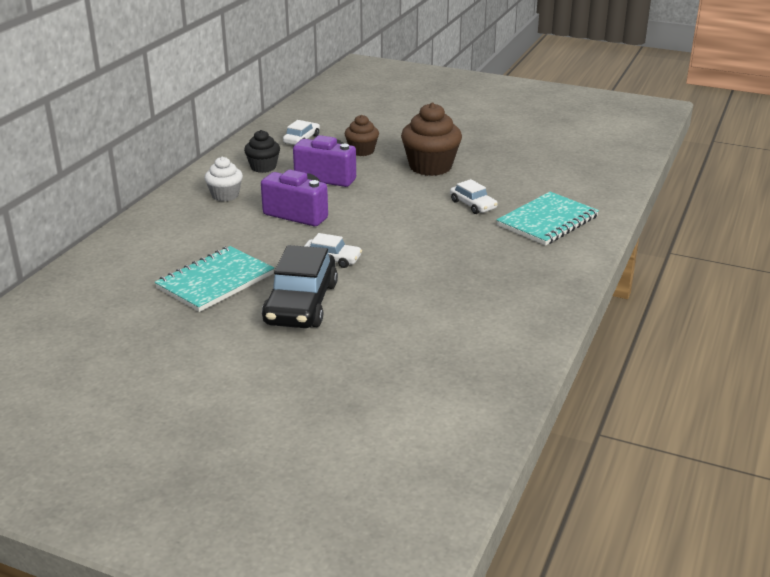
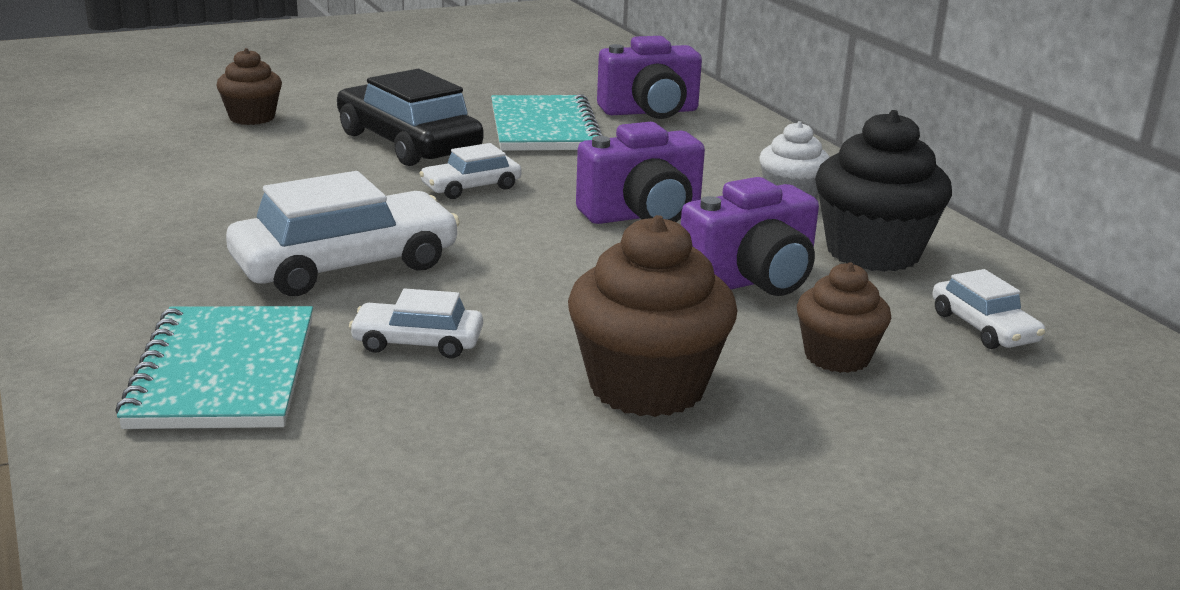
camera: 130 degrees right, 5 degrees down
(138, 267) = (650, 112): none -> purple camera
(263, 167) = (872, 252): black cupcake -> black cupcake, size x1.69
(343, 373) = (252, 117): none -> brown cupcake
(450, 243) = (346, 265): none -> white car

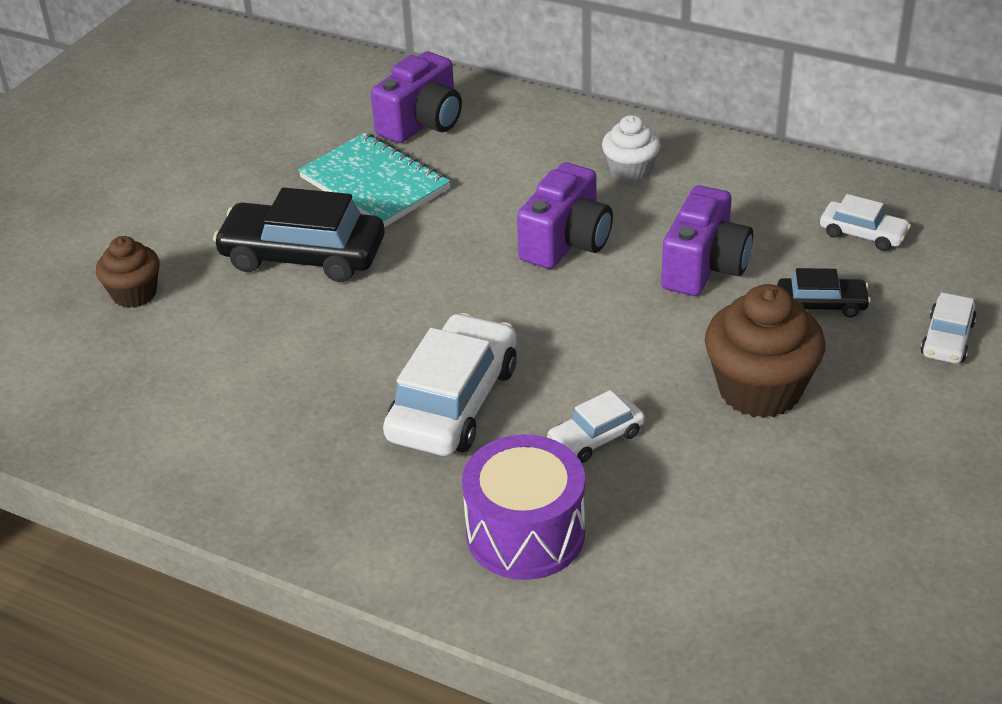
camera: 35 degrees left, 15 degrees up
(224, 372) = (525, 533): turquoise notebook -> purple drum
(471, 187) = (419, 278): white car -> white car (947, 339)
(837, 356) = (821, 304): brown cupcake -> black car
(872, 252) = (737, 199): black cupcake -> none

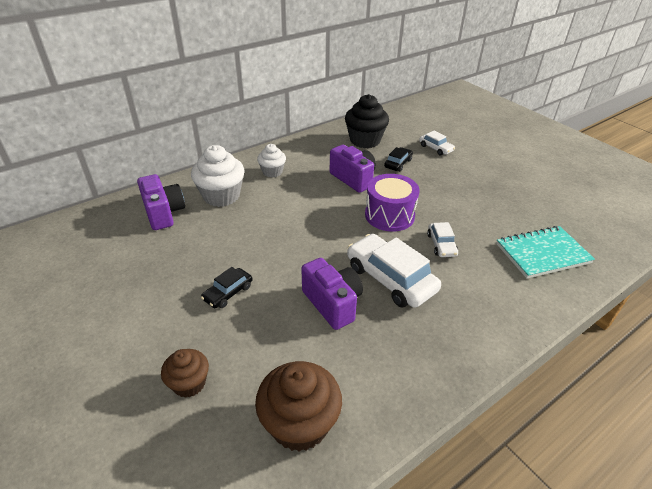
camera: 65 degrees left, 0 degrees up
(303, 255) = (228, 292): black car -> black car, size x0.52
(374, 184) = (195, 246): turquoise notebook -> turquoise notebook (542, 254)
(511, 152) = (221, 196): none -> white cupcake
(525, 533) = (493, 287): purple drum -> purple drum (389, 215)
(566, 242) = (304, 205): purple camera -> purple camera (333, 303)
(759, 390) = (437, 194): brown cupcake -> brown cupcake (299, 424)
(863, 234) = (365, 140): white car -> black cupcake

